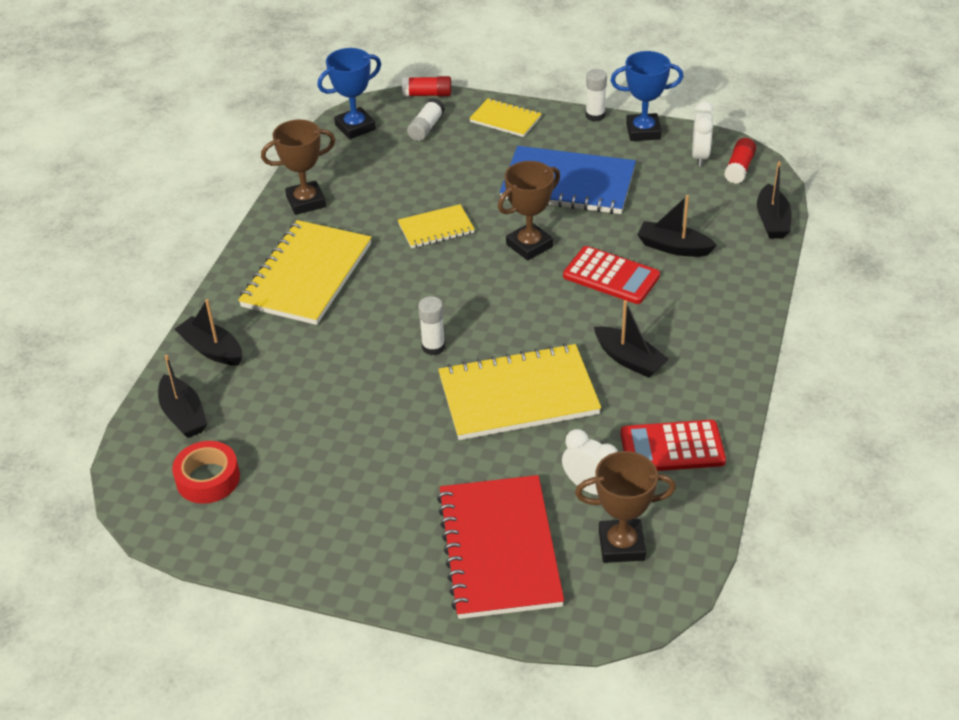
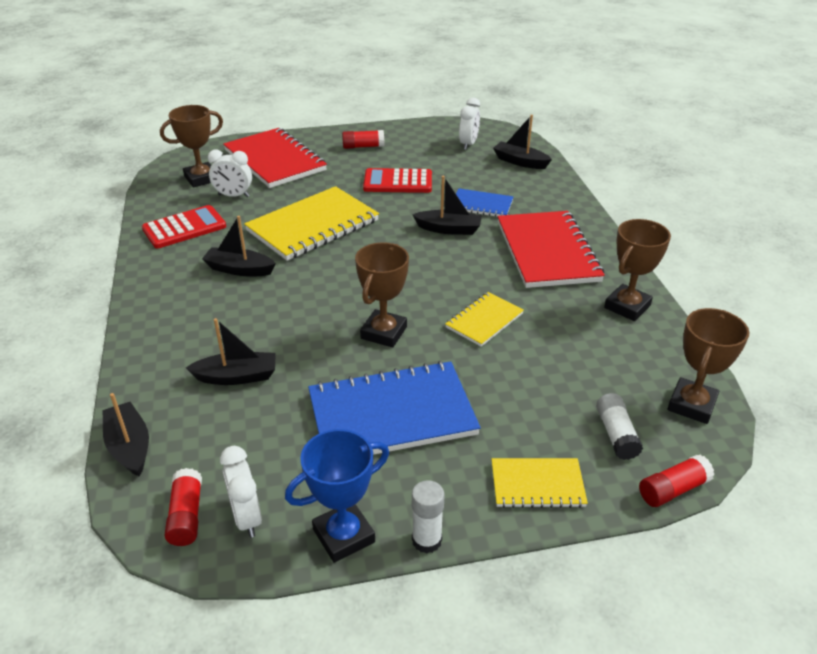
camera: 150 degrees right, 5 degrees down
(208, 479) = (468, 144): red tape -> white clock
(212, 349) = (550, 193): black boat -> black boat (449, 229)
(306, 359) = (481, 205): none -> blue notebook
(307, 275) = (547, 251): yellow notebook -> red notebook
(353, 533) = (363, 146): none -> red glue stick
(355, 127) = (691, 405): blue trophy -> brown trophy
(433, 347) = (399, 235): white glue stick -> none
(611, 276) = (288, 328): red calculator -> red calculator (398, 182)

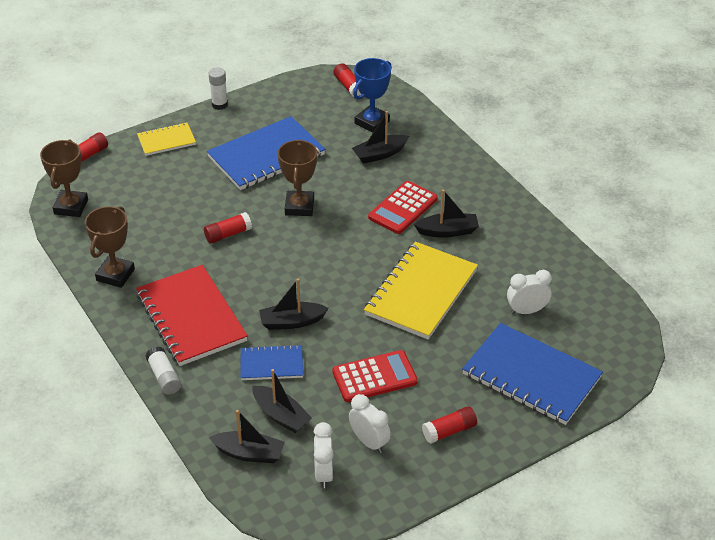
camera: 160 degrees right, 5 degrees up
(129, 446) = (408, 106): black boat -> black boat (281, 415)
(184, 228) = (534, 260): red calculator -> red calculator (403, 208)
(201, 178) = (581, 326): brown trophy -> none
(246, 517) = (317, 92): white clock -> white clock (369, 442)
(275, 160) = (531, 376): red notebook -> blue notebook
(344, 535) = (263, 97): blue trophy -> blue trophy (372, 122)
(484, 321) = (228, 234): yellow notebook -> red glue stick
(616, 434) = (121, 177): white glue stick -> white glue stick (164, 377)

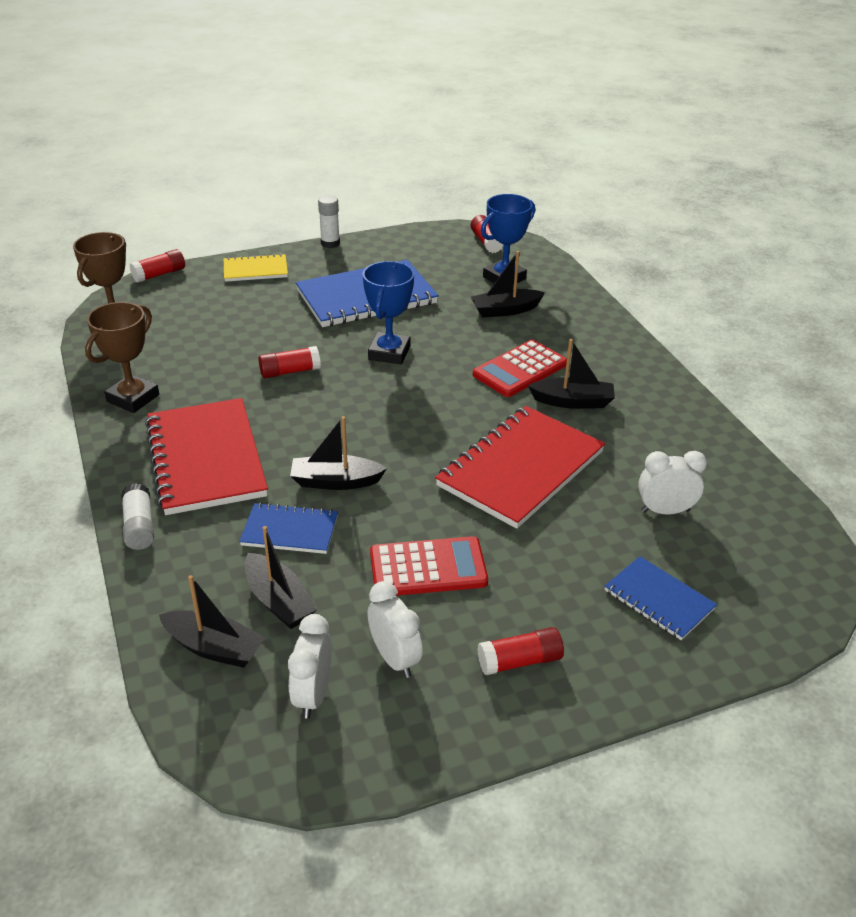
camera: 10 degrees right, 5 degrees down
(299, 207) = (389, 353): brown trophy -> blue trophy
(421, 292) = (520, 469): yellow notebook -> red notebook
(531, 376) = (659, 600): blue notebook -> blue notebook, size x0.53

